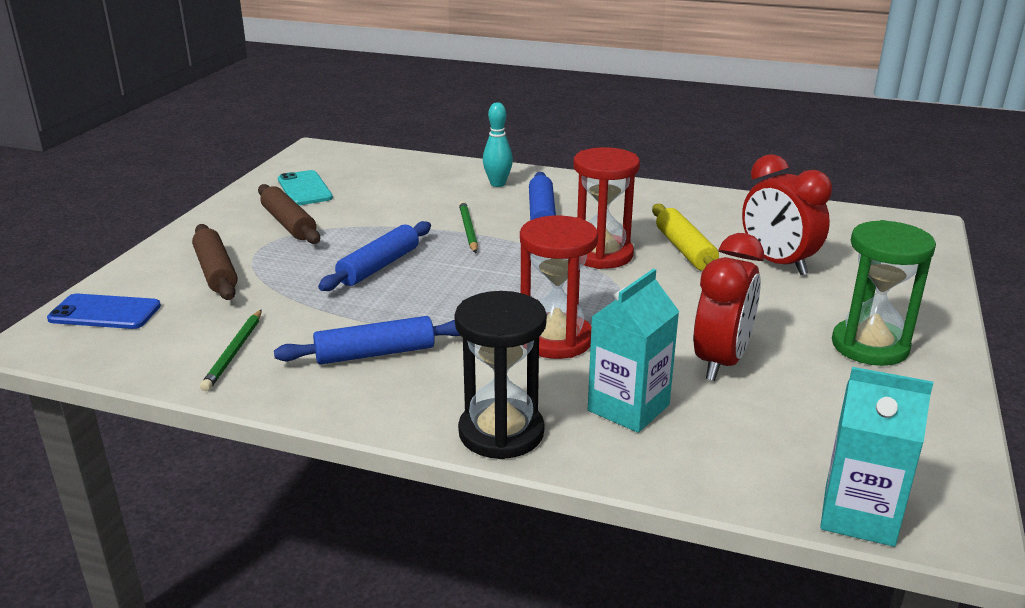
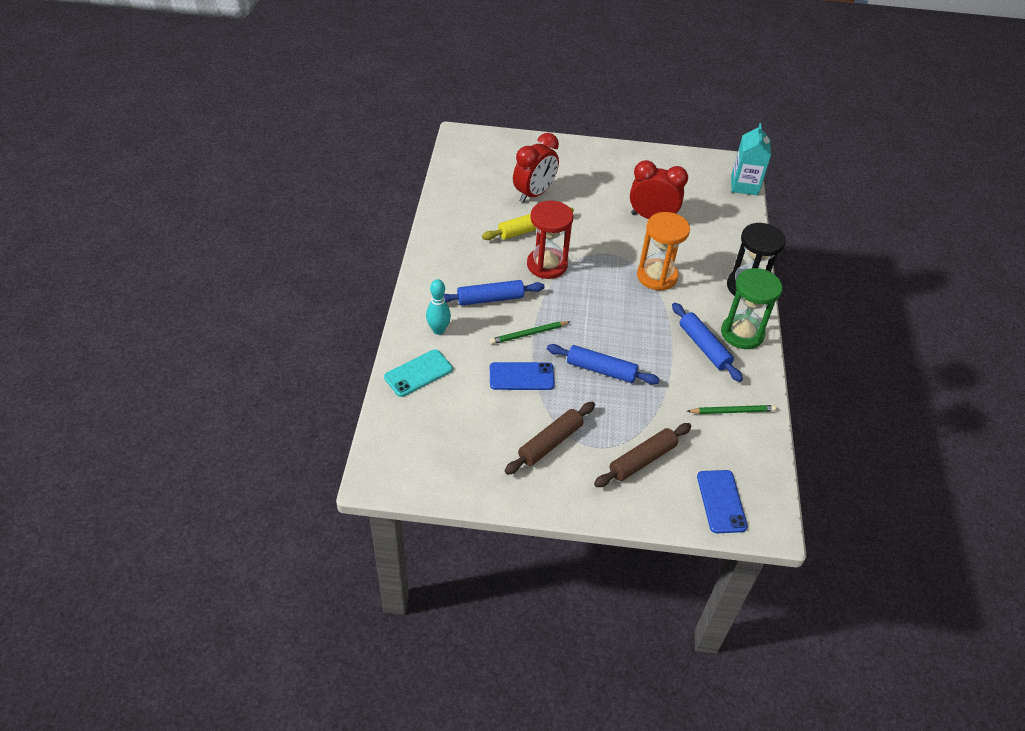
camera: 105 degrees left, 20 degrees up
(305, 189) = (477, 454): turquoise phone -> turquoise phone (418, 373)
(398, 219) = (521, 376): none -> blue phone
(556, 339) = (657, 276): red hourglass -> orange hourglass
(628, 408) = (706, 247): turquoise carton -> none
(870, 346) = (615, 170): green hourglass -> green hourglass (742, 333)

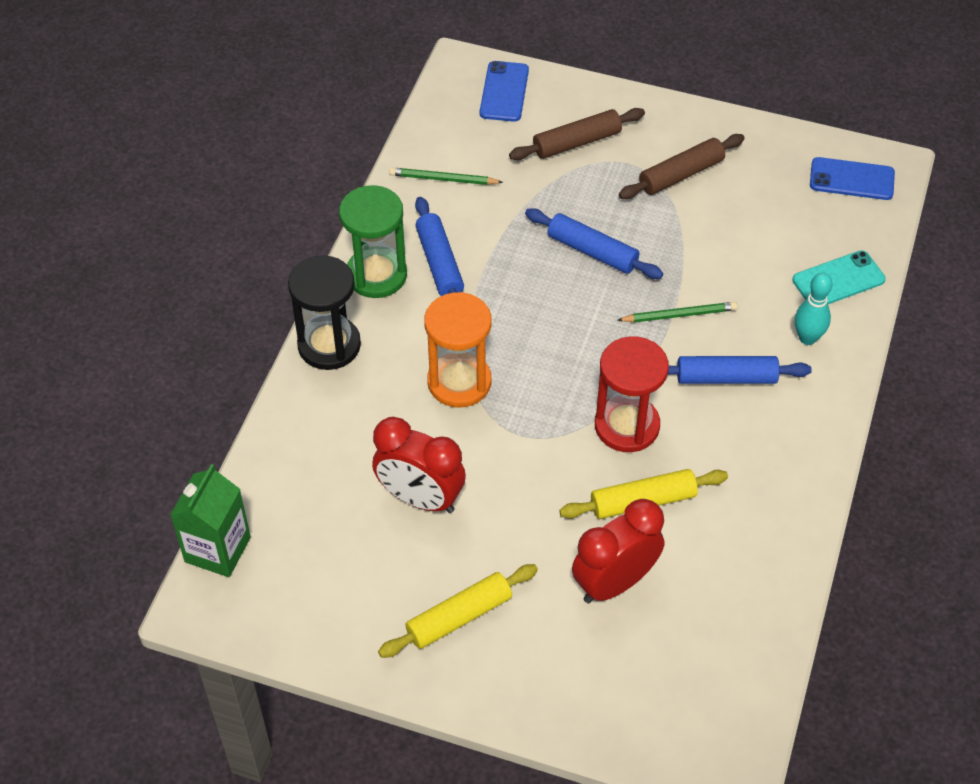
camera: 165 degrees left, 5 degrees up
(521, 376) = (701, 257): blue phone -> blue phone (851, 179)
(609, 173) = (459, 617): none -> yellow rolling pin
(744, 185) = (217, 549): turquoise carton -> green carton

